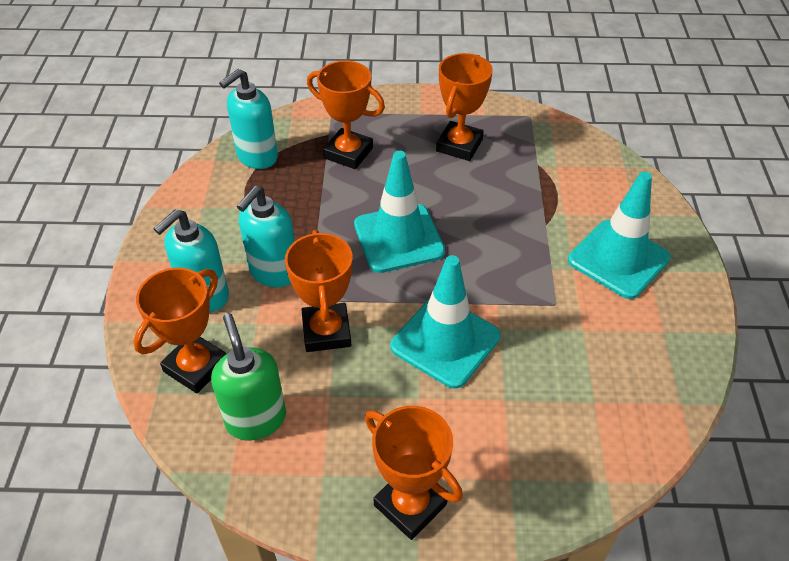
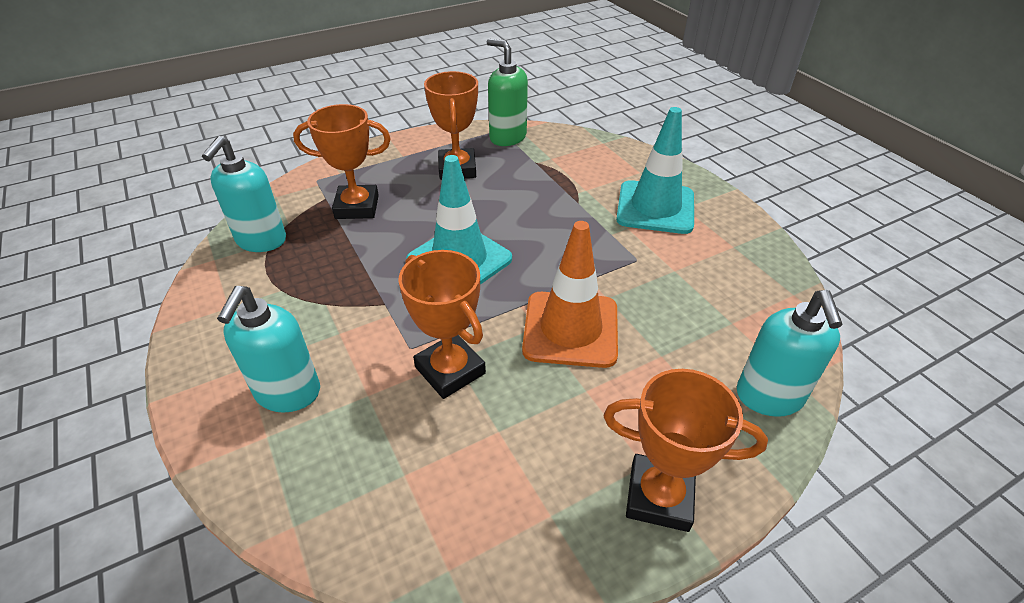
camera: 30 degrees left, 5 degrees down
(196, 367) = (327, 472): orange trophy -> none
(256, 419) = (436, 494): green soap dispenser -> green soap dispenser (507, 137)
(273, 272) = (353, 338): turquoise soap dispenser -> turquoise soap dispenser (769, 397)
(445, 341) = (570, 329): turquoise traffic cone -> orange traffic cone

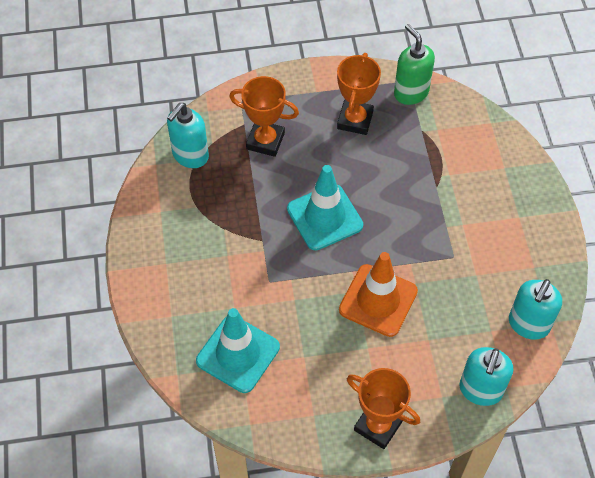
camera: 20 degrees right, 15 degrees up
(288, 393) = (188, 290): turquoise soap dispenser -> turquoise soap dispenser (528, 324)
(450, 370) = (289, 306): orange trophy -> none
(655, 207) = (495, 210): turquoise traffic cone -> turquoise traffic cone (238, 354)

